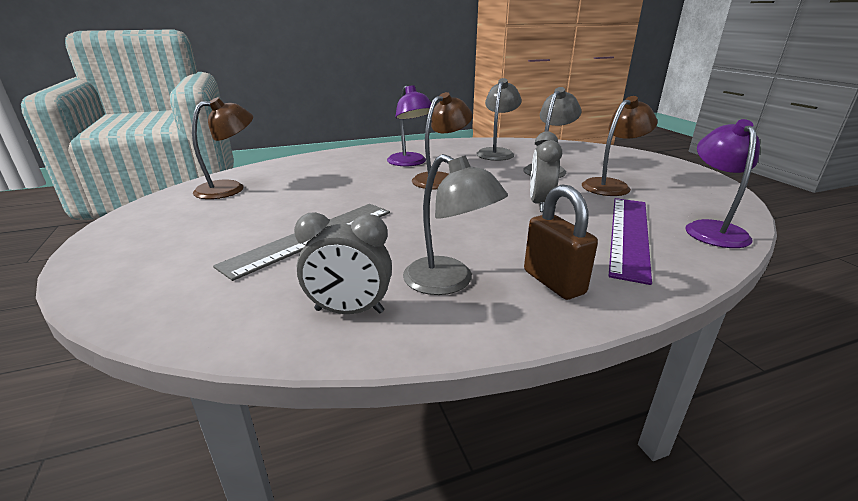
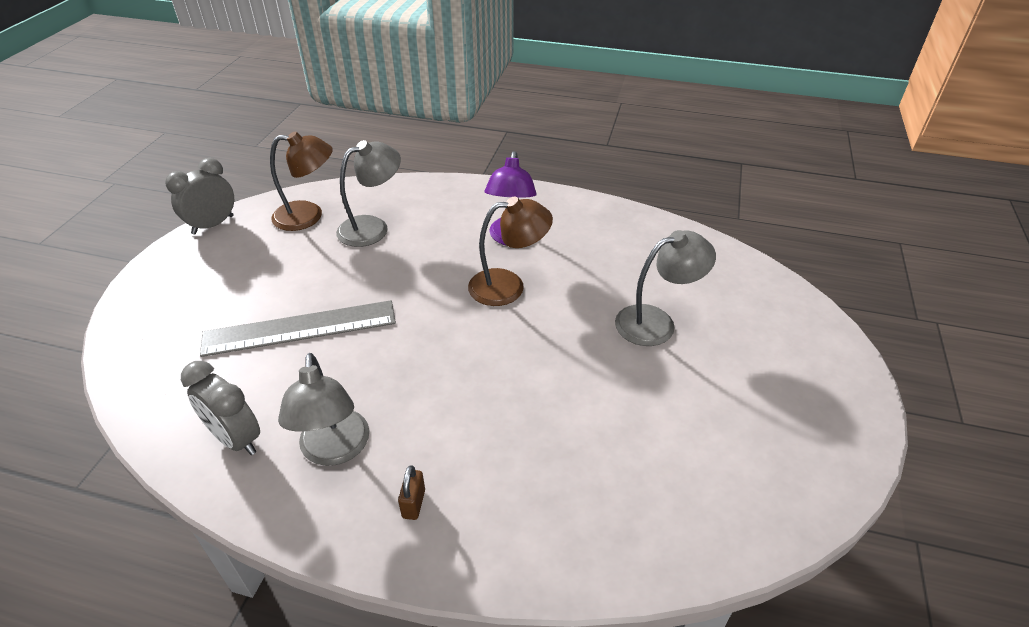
camera: 35 degrees right, 15 degrees up
(497, 152) = (639, 257): grey lamp -> grey lamp (372, 227)
(540, 204) = (555, 384): grey clock -> grey clock (213, 225)
(553, 282) = (413, 504): brown padlock -> brown padlock, size x0.52
(611, 185) = (690, 393): brown lamp -> none
(629, 235) = (579, 486): purple ruler -> none
(711, 229) = (690, 533): purple lamp -> none

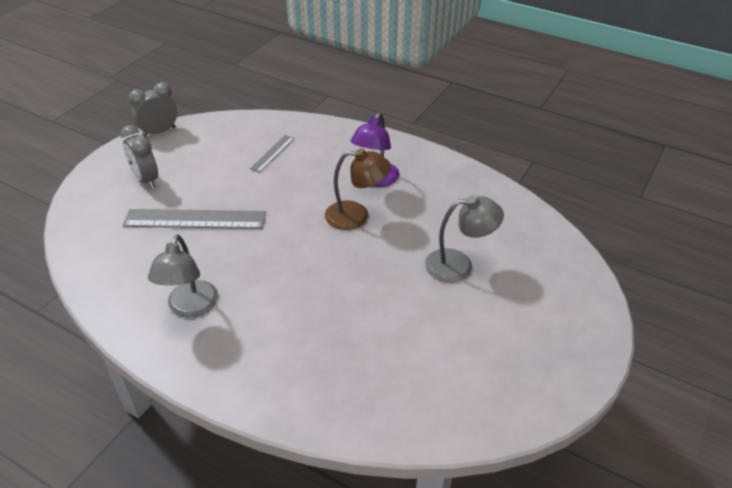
camera: 15 degrees right, 0 degrees up
(236, 439) = (129, 286): grey clock -> grey clock (146, 179)
(308, 216) = (228, 136): brown lamp -> none
(372, 227) = (272, 153): grey lamp -> grey ruler
(413, 504) = (230, 354): brown padlock -> none

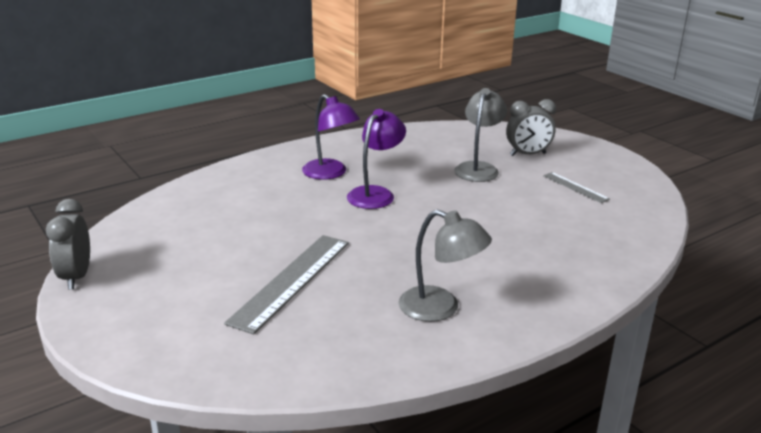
camera: 65 degrees left, 15 degrees down
(146, 179) = (173, 302): grey clock -> grey clock (528, 154)
(272, 153) = (222, 213): grey ruler -> grey ruler (575, 187)
(356, 216) = (375, 194): brown lamp -> purple lamp

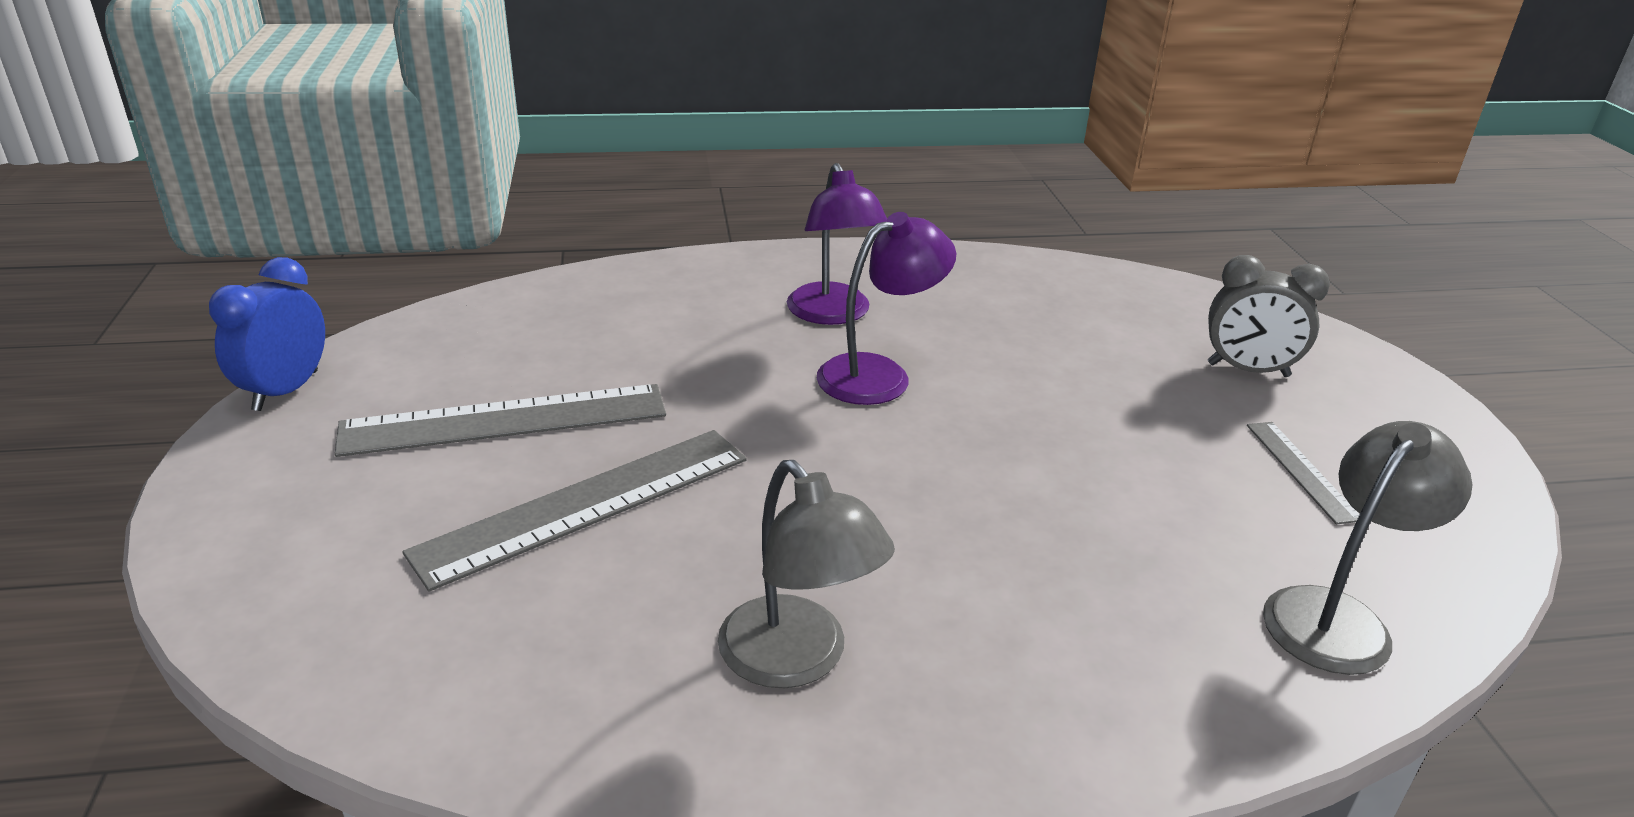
camera: 25 degrees right, 5 degrees up
(76, 277) = (286, 391): grey clock -> blue clock
(214, 258) = (505, 420): none -> grey ruler
(478, 168) = (1120, 374): grey lamp -> grey lamp (1338, 616)

